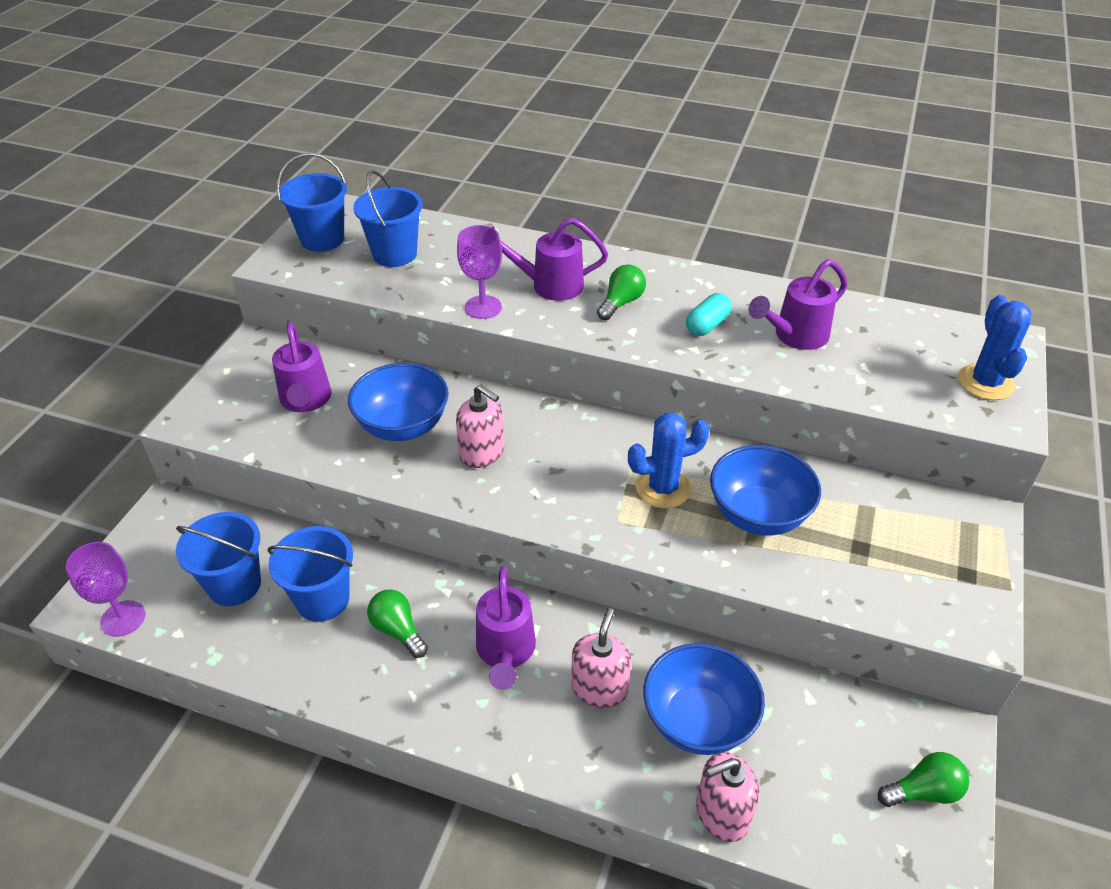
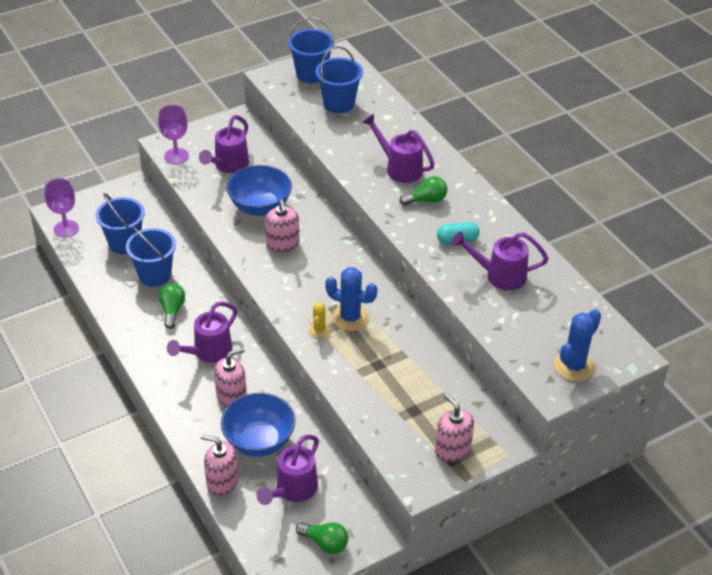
camera: 40 degrees right, 0 degrees up
(483, 307) = (348, 161): purple goblet -> purple goblet (176, 156)
(648, 526) = (319, 330): none -> yellow cactus
(758, 515) = (382, 361): blue bowl -> none
(809, 752) = (293, 490): none -> purple watering can
(952, 562) = (452, 449): none -> pink soap dispenser

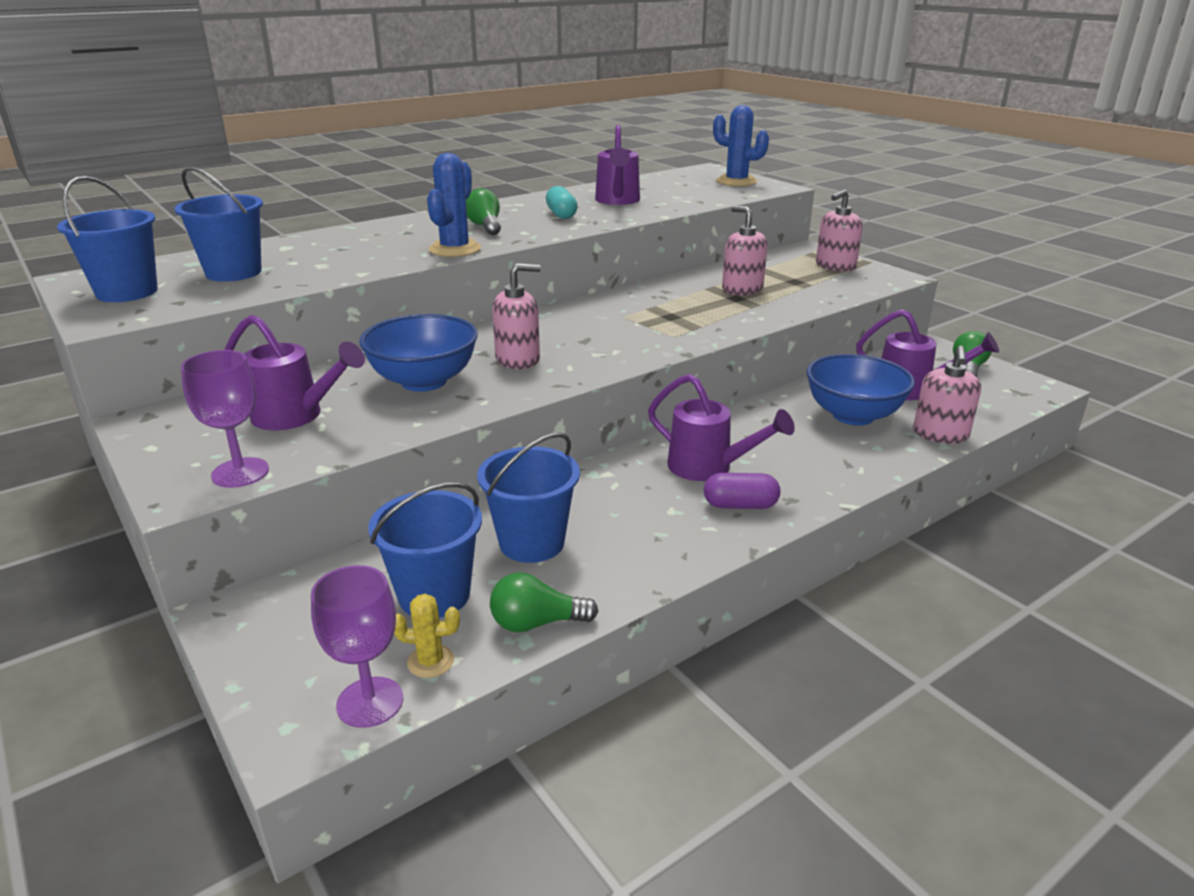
camera: 95 degrees left, 15 degrees down
(165, 359) = (740, 505): none -> purple capsule
(172, 310) = (623, 512): green light bulb -> green light bulb (536, 623)
(231, 396) = (787, 441): pink soap dispenser -> pink soap dispenser (742, 289)
(319, 330) = (693, 328): yellow cactus -> yellow cactus (430, 661)
(350, 318) = (661, 313): blue cactus -> blue cactus (455, 249)
(399, 168) = (414, 238): purple watering can -> none

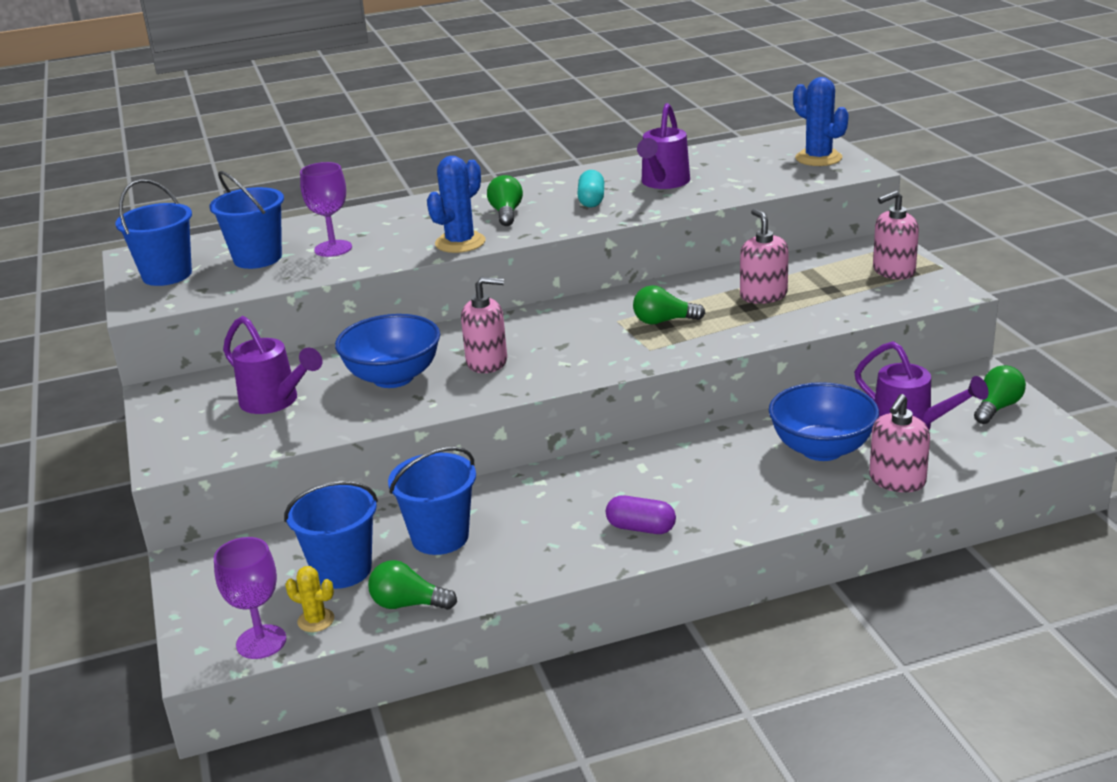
camera: 20 degrees right, 0 degrees up
(240, 473) = (214, 449): purple goblet -> purple goblet (333, 248)
(668, 314) = (663, 321): none -> green light bulb
(708, 467) = (637, 487): purple watering can -> none

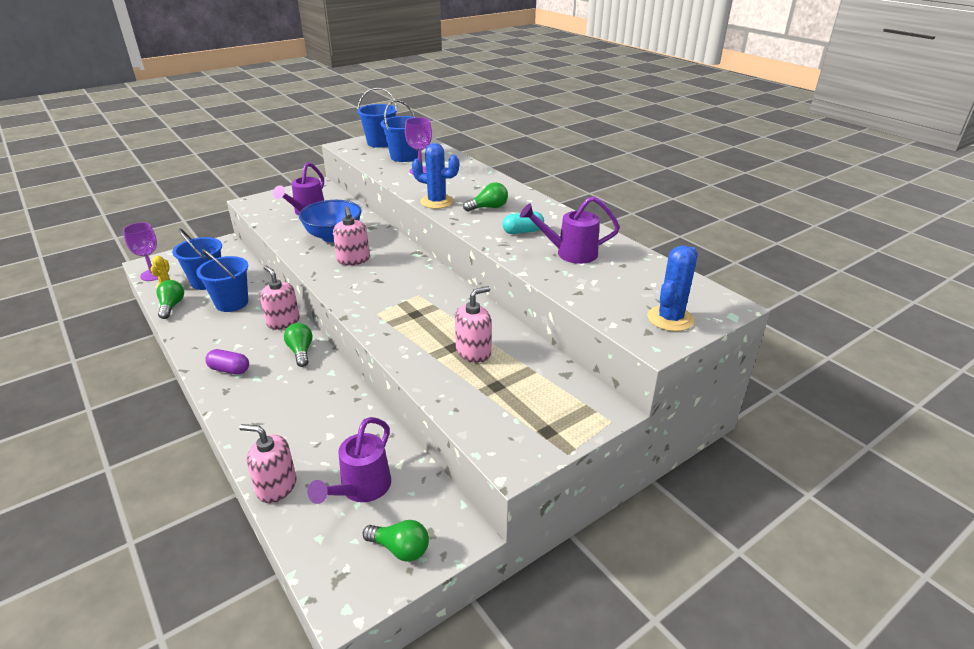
camera: 70 degrees right, 5 degrees up
(641, 528) = (229, 370): purple capsule -> purple capsule turned 75 degrees counterclockwise
(663, 321) = (419, 313): green light bulb -> green light bulb (301, 351)
(822, 449) = (324, 440): blue bowl -> none
(893, 271) = (546, 421): pink soap dispenser -> pink soap dispenser (283, 322)

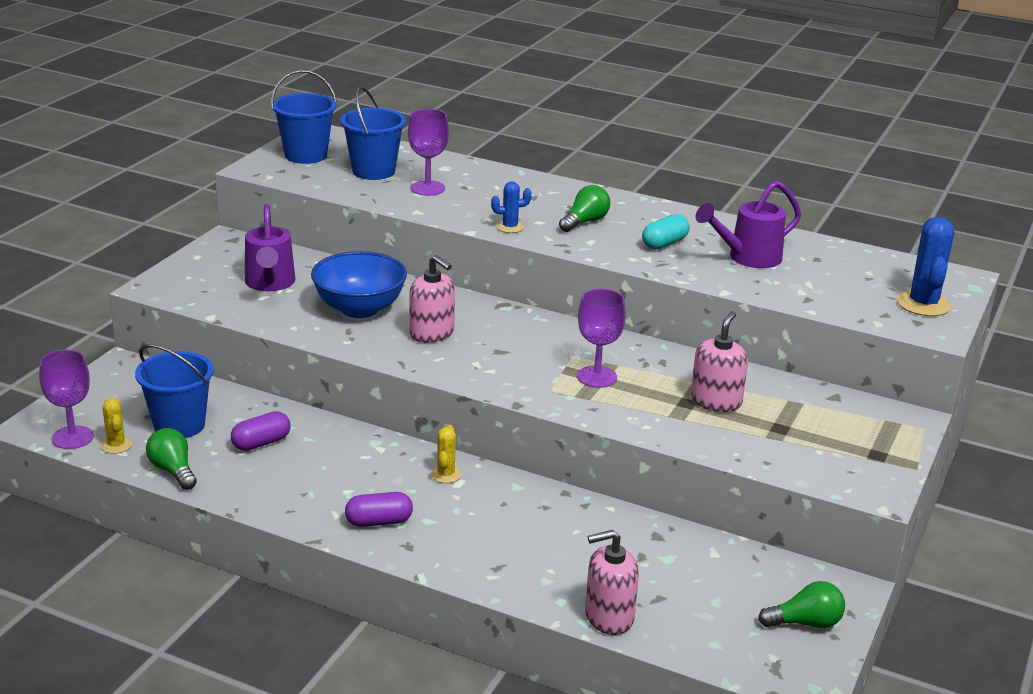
camera: 30 degrees left, 5 degrees down
(232, 303) = (261, 443): blue bucket -> purple capsule
(283, 322) = (372, 446): pink soap dispenser -> none
(301, 351) = (446, 474): green light bulb -> yellow cactus
(361, 489) = (702, 587): purple watering can -> none
(415, 312) = (597, 377): none -> purple goblet
(437, 202) = (510, 227): blue cactus -> blue cactus, size x0.56

